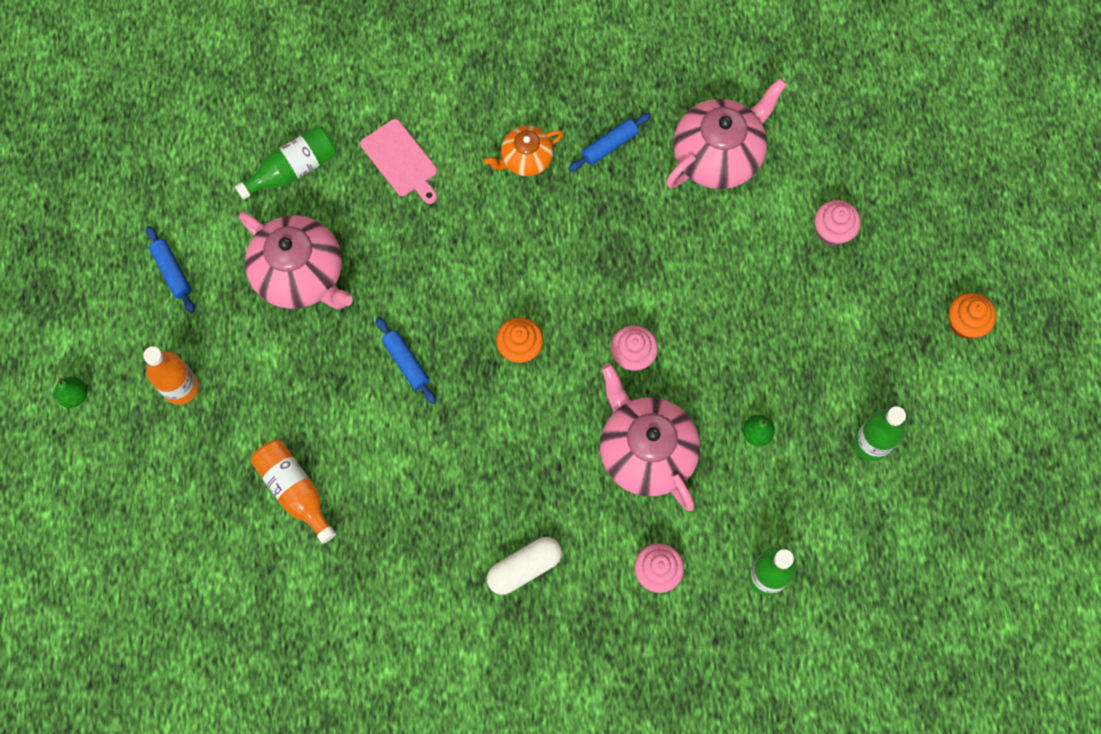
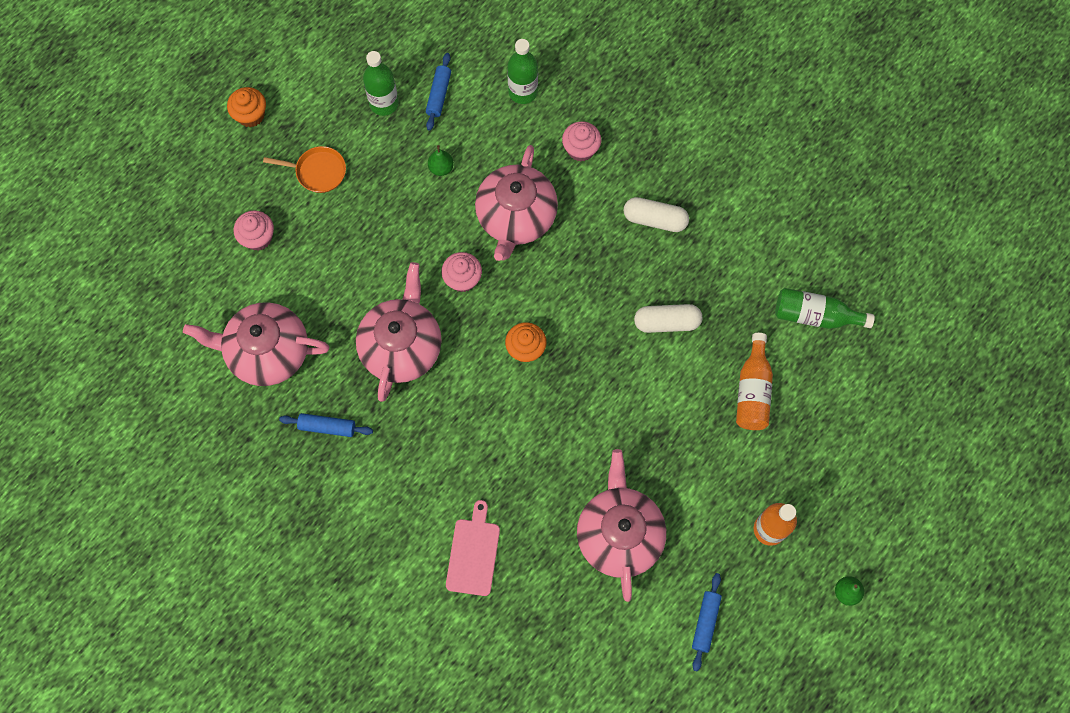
camera: 135 degrees left, 0 degrees up
(294, 169) = (552, 620): green bottle -> green bottle (815, 316)
(406, 363) = (606, 407): blue rolling pin -> blue rolling pin (439, 95)
(424, 482) = (666, 322): none -> white capsule
(526, 159) = (390, 472): orange teapot -> none
(621, 256) = (402, 346): none -> pink teapot
(852, 330) = (318, 171): none -> orange pan

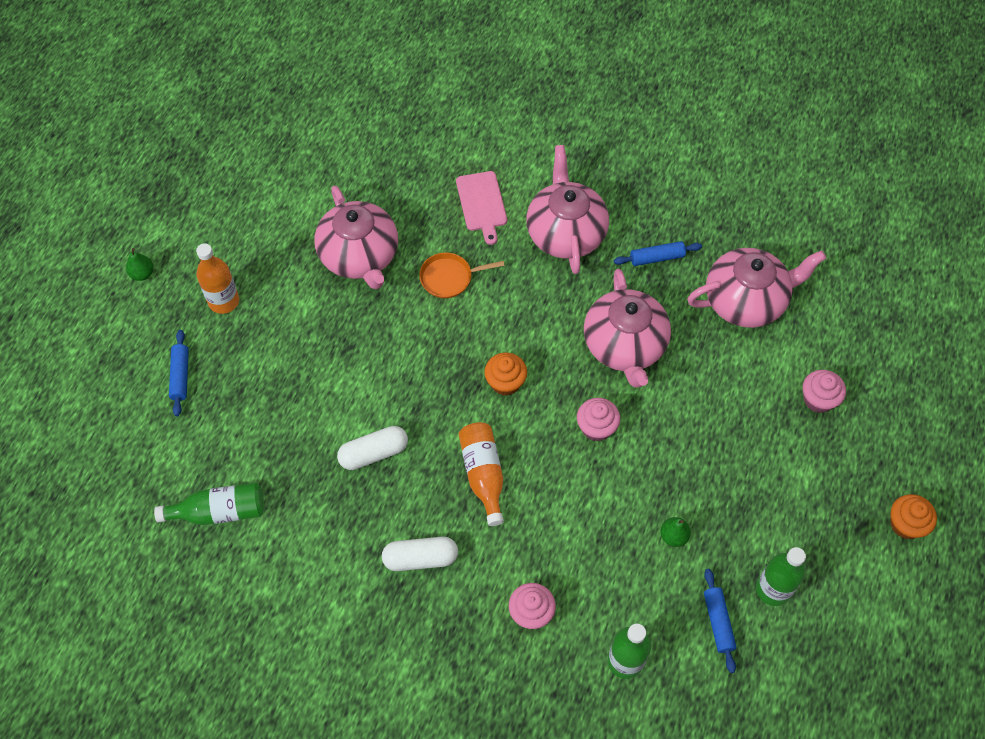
camera: 160 degrees right, 10 degrees down
(318, 171) = (799, 487): orange pan -> orange pan (449, 278)
(516, 217) = (570, 509): pink teapot -> pink teapot (565, 232)
(705, 622) = (263, 215): blue rolling pin -> blue rolling pin (180, 376)
(752, 391) = (268, 416): orange bottle -> orange bottle (483, 474)

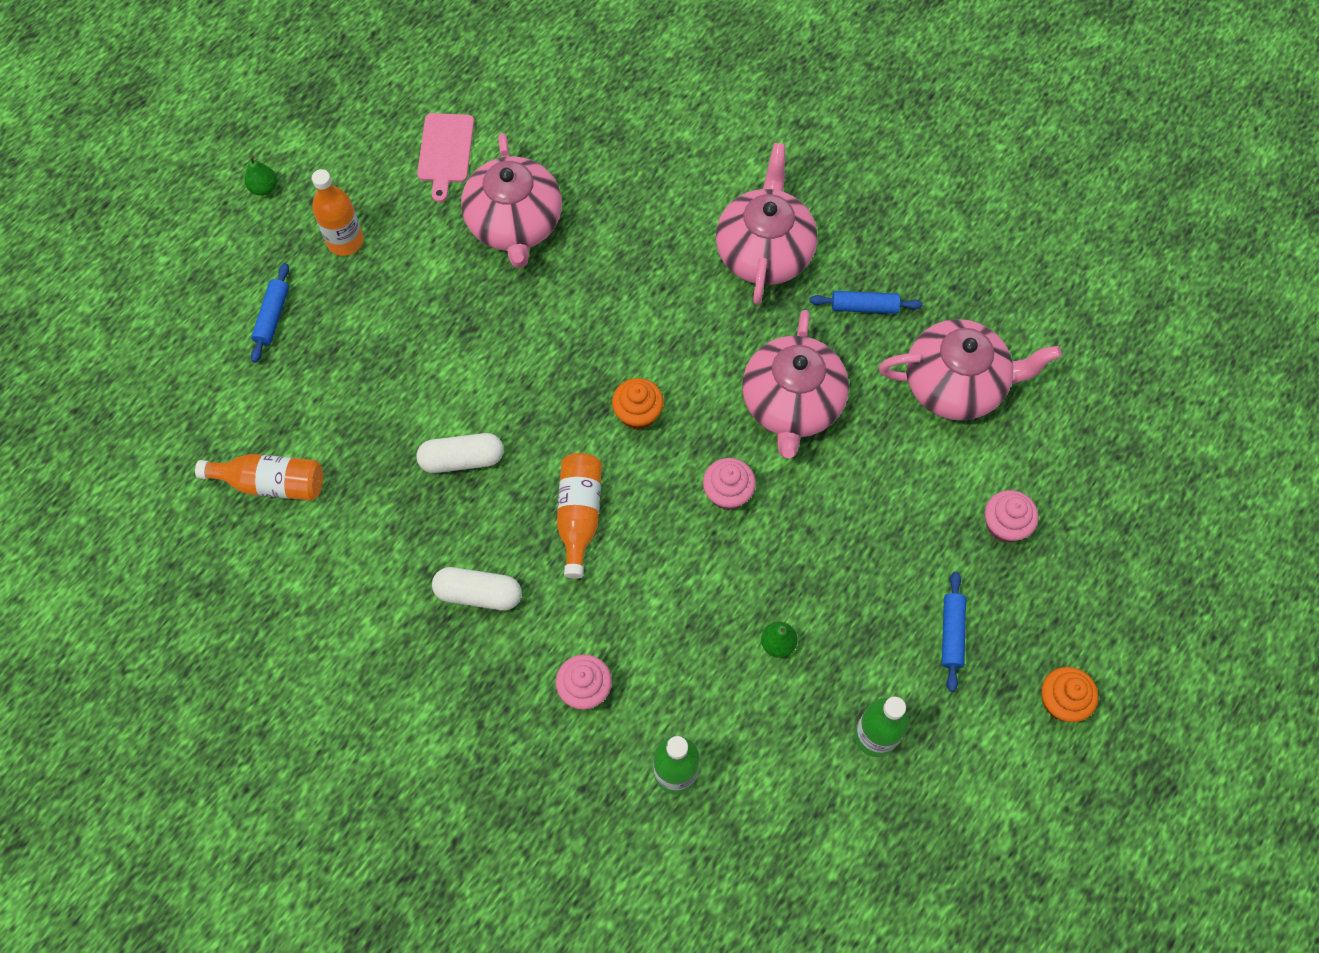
camera: 15 degrees right, 5 degrees up
(219, 511) = (271, 483): green bottle -> orange bottle
(449, 278) = (610, 274): orange pan -> none
(482, 204) = (676, 193): pink cutting board -> pink cutting board (445, 152)
(718, 622) = (798, 757): blue rolling pin -> blue rolling pin (951, 633)

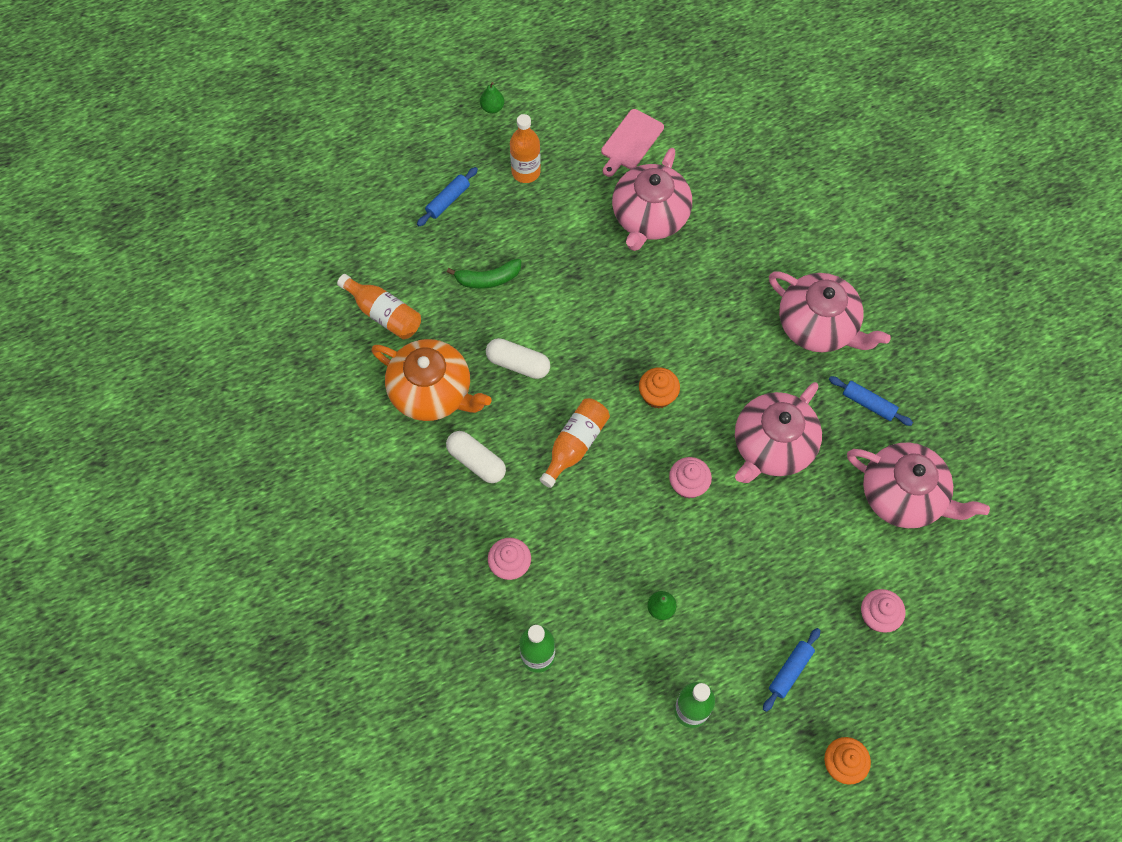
camera: 30 degrees right, 0 degrees up
(371, 382) = (488, 279): none -> green banana
(381, 542) = (432, 392): none -> orange teapot
(764, 251) = (818, 326): pink teapot -> pink teapot turned 90 degrees clockwise

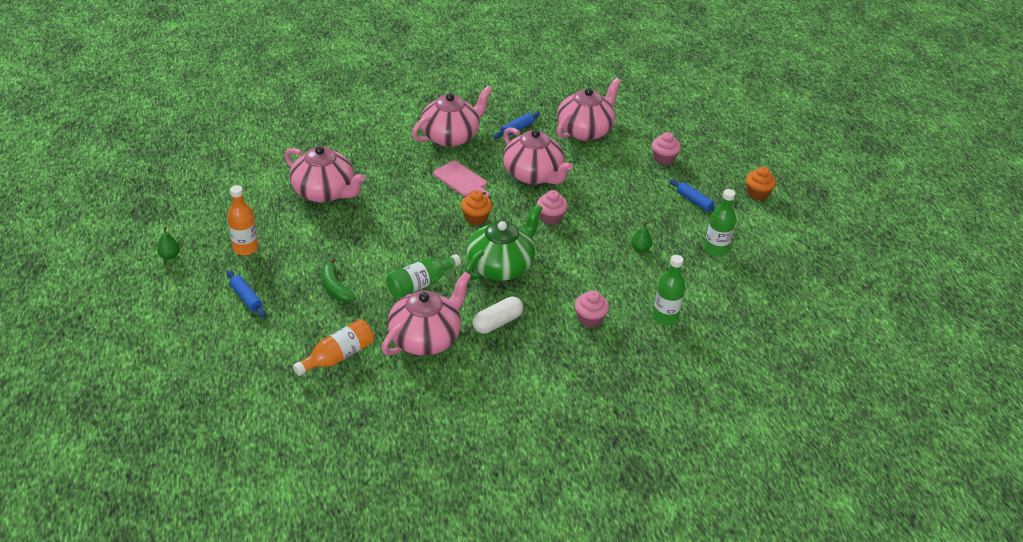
camera: 80 degrees left, 25 degrees down
(432, 392) = (426, 338): orange teapot -> pink teapot
(488, 279) = (335, 287): green banana -> green banana turned 150 degrees clockwise
(518, 364) = (420, 284): white capsule -> green bottle
(575, 444) = (501, 266): orange bottle -> green teapot
(631, 142) = (252, 188): pink cutting board -> pink cutting board (461, 180)

